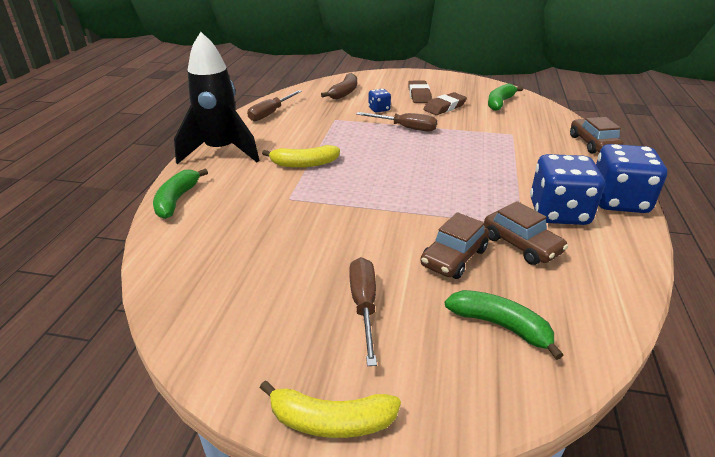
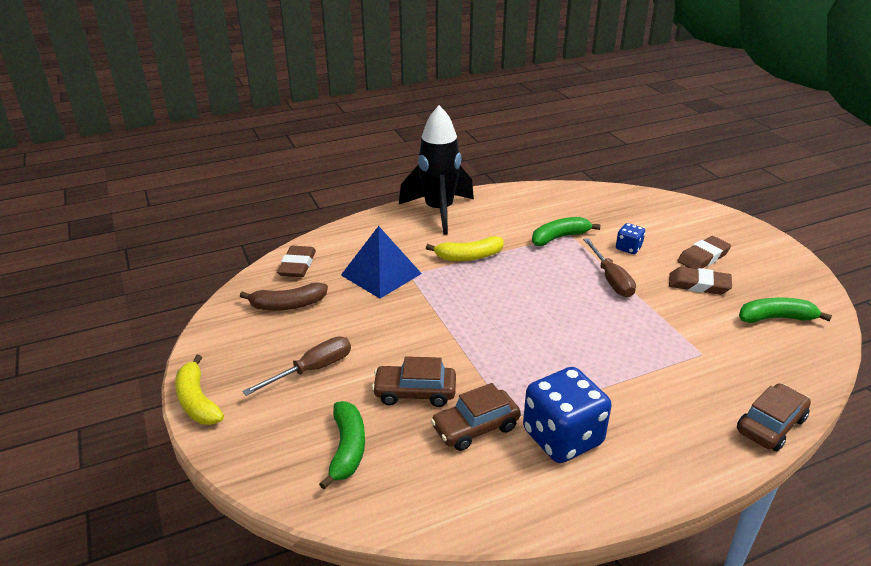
camera: 55 degrees right, 0 degrees up
(177, 200) = (354, 230): green banana -> green banana (559, 237)
(179, 254) = (297, 265): none -> brown eraser
(267, 212) = (381, 274): none -> blue pyramid
(271, 113) = (532, 199): brown screwdriver -> none
(304, 164) = (469, 256): yellow banana -> yellow banana turned 60 degrees counterclockwise
(344, 93) = (634, 214): brown banana -> brown banana (288, 305)
(521, 245) = (475, 427): brown car -> brown car turned 45 degrees clockwise
(618, 201) = (642, 479): blue dice -> none

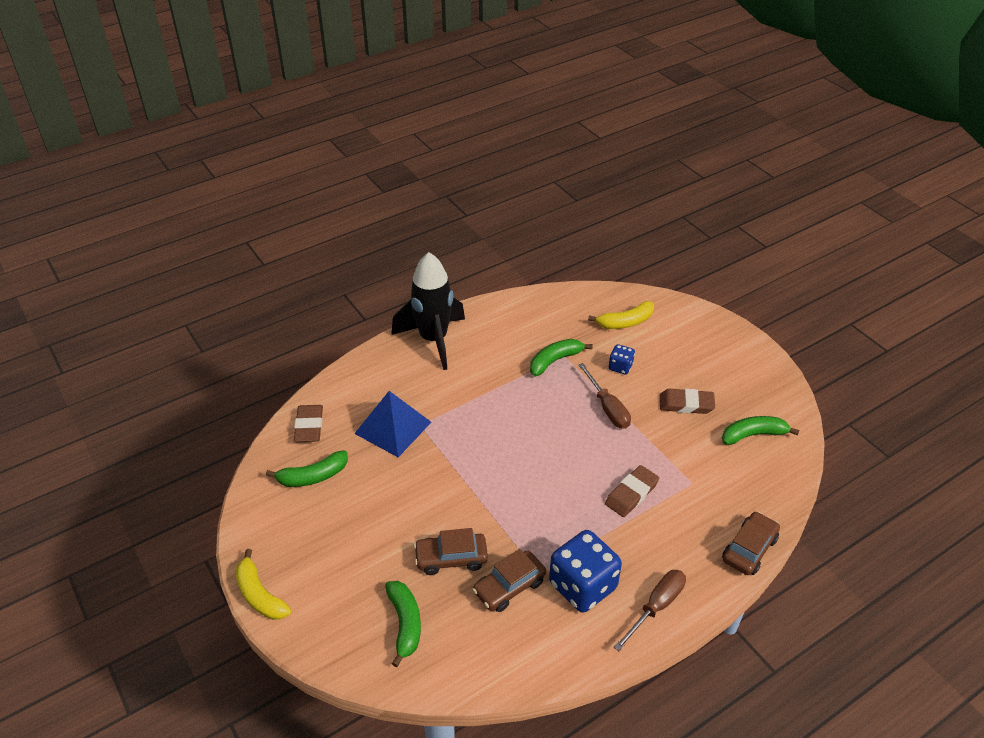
camera: 10 degrees left, 10 degrees up
(288, 305) = (313, 476): brown banana -> green banana
(312, 369) = (354, 546): brown screwdriver -> brown screwdriver (656, 607)
(469, 256) = (472, 395): yellow banana -> yellow banana (625, 322)
(703, 257) = (689, 370): brown eraser -> brown eraser (631, 494)

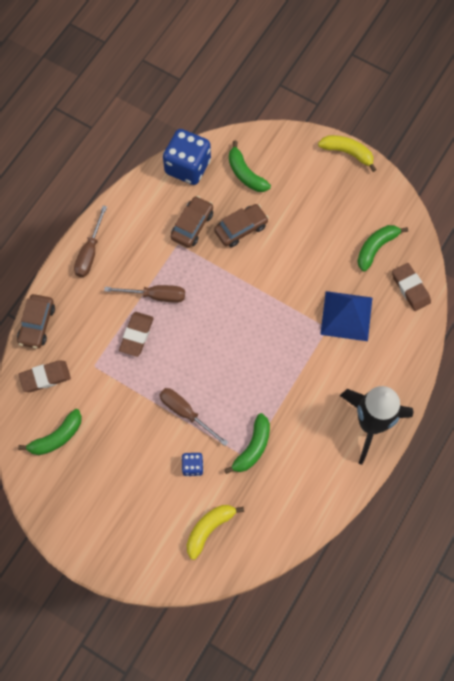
camera: 155 degrees right, 25 degrees up
(582, 586) = (144, 246): blue dice -> blue dice (187, 167)
(592, 525) = (155, 295): none -> brown screwdriver
(686, 404) = (121, 447): brown eraser -> brown eraser (45, 377)

